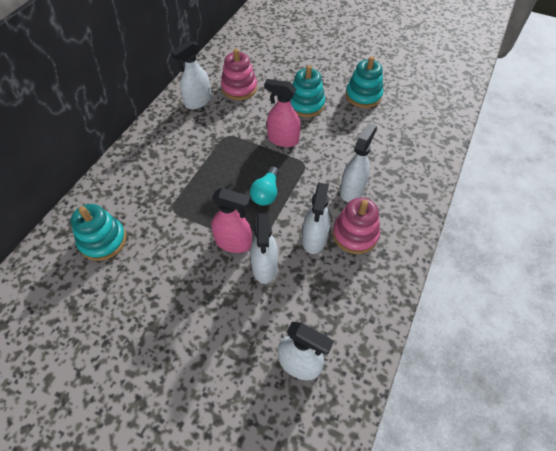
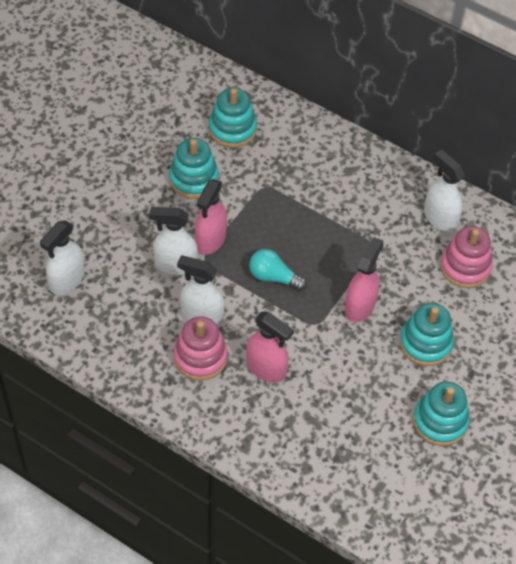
camera: 95 degrees right, 0 degrees up
(164, 265) = (194, 179): none -> turquoise stacking toy
(352, 189) = (266, 368): white spray bottle -> pink spray bottle

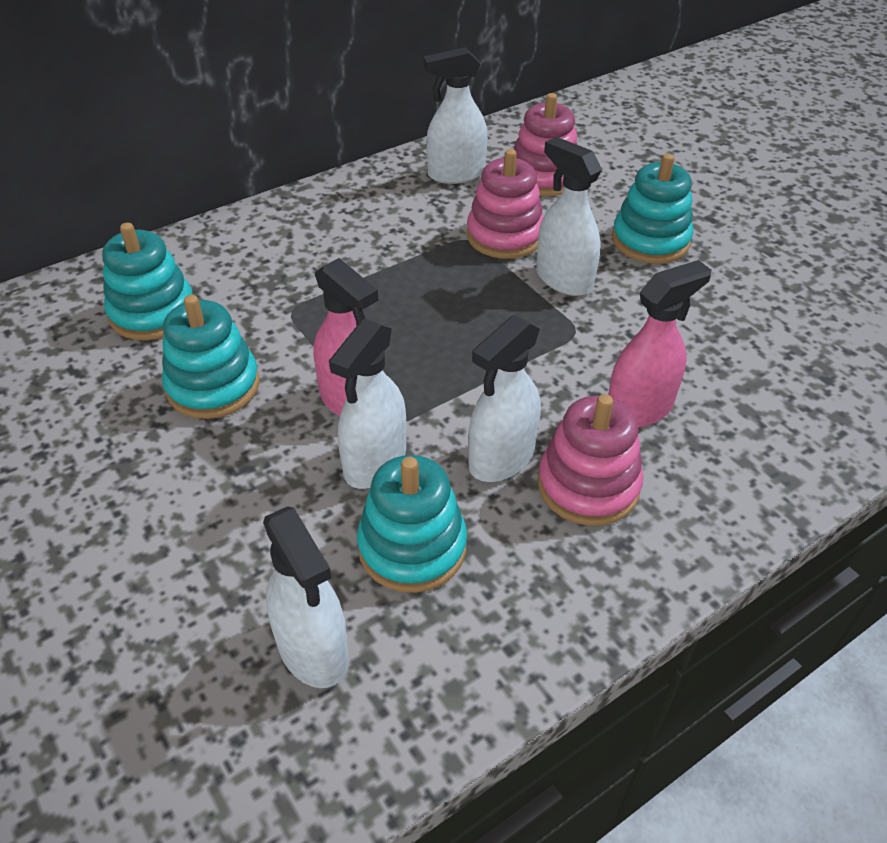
camera: 65 degrees left, 10 degrees down
(273, 277) = (468, 350): turquoise light bulb -> none
(360, 306) = (563, 279): pink spray bottle -> white spray bottle
(387, 264) = (505, 236): none -> pink stacking toy
(440, 421) = (781, 264): turquoise stacking toy -> turquoise stacking toy (412, 547)

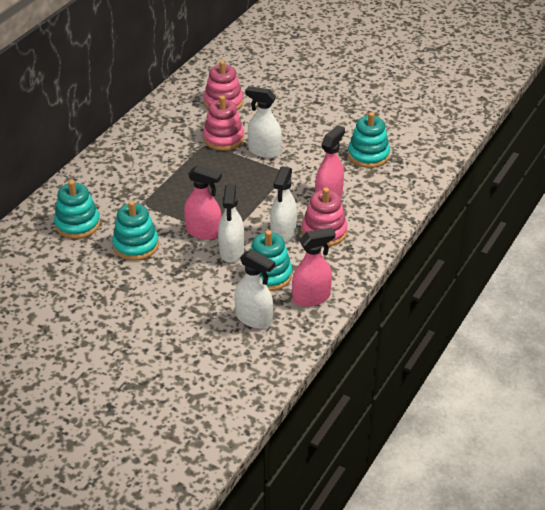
camera: 25 degrees left, 5 degrees down
(456, 174) = (177, 113): white spray bottle -> none
(470, 645) = (311, 298): none -> pink spray bottle
(650, 241) = (294, 121): turquoise stacking toy -> turquoise stacking toy (368, 155)

